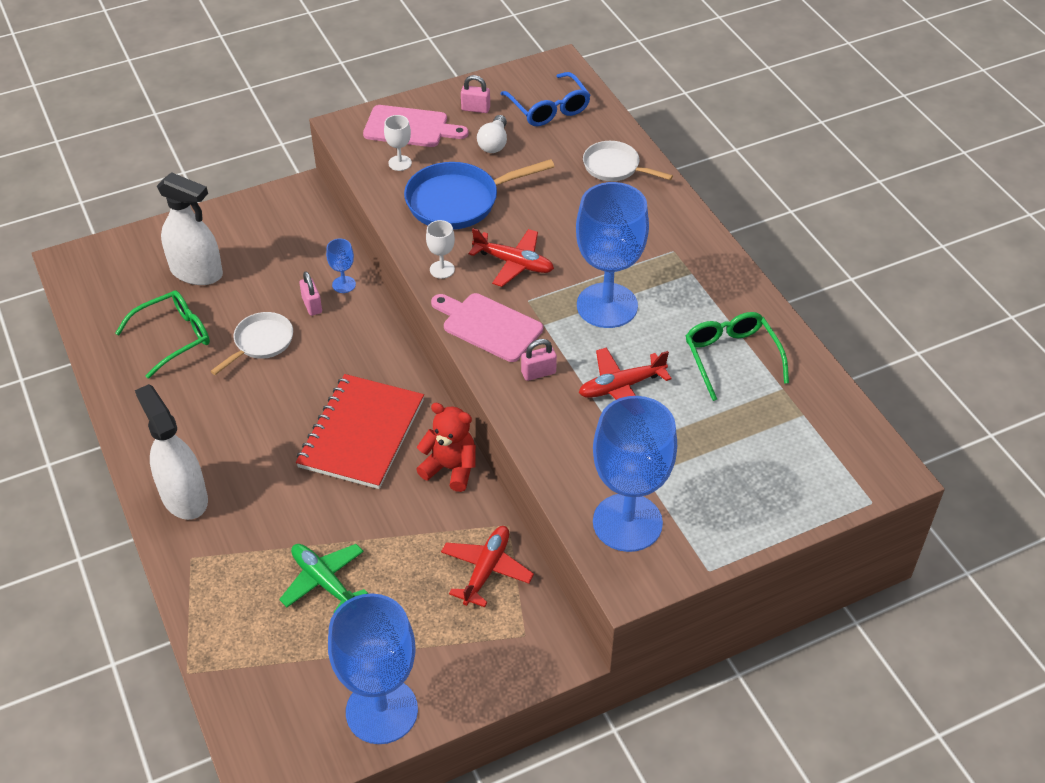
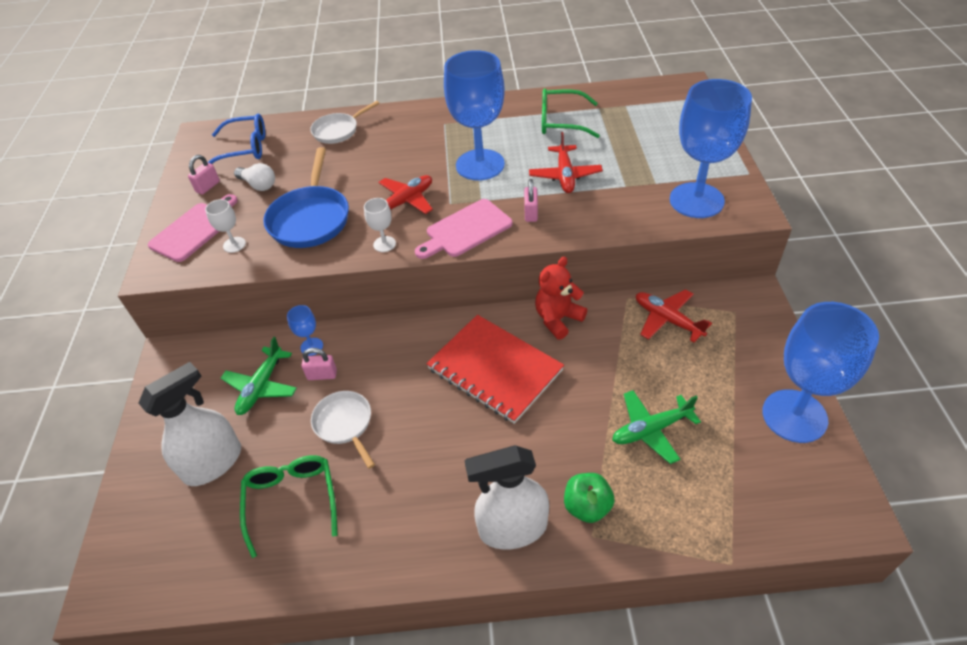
camera: 65 degrees left, 0 degrees up
(220, 547) = (587, 506): none -> green apple
(285, 269) = (261, 387): none -> green plane

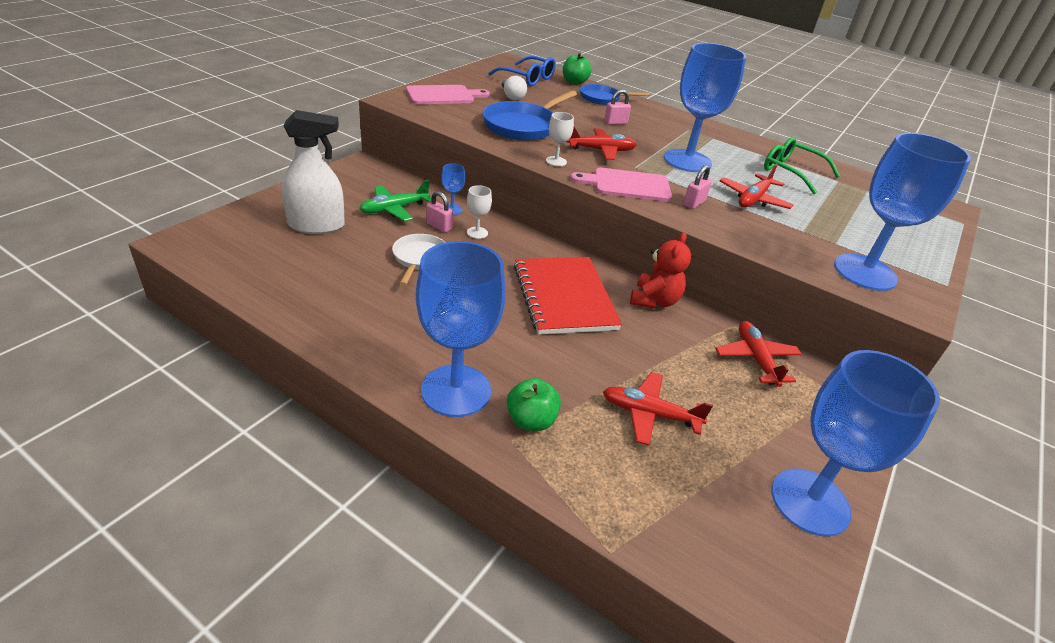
camera: 30 degrees right, 10 degrees down
(208, 187) = (479, 83): pink padlock -> pink padlock (615, 123)
(234, 245) = (457, 113): white goblet -> white goblet (477, 233)
(292, 124) = (574, 82): none -> green apple
(292, 500) = (334, 272): green glasses -> none
(338, 131) = (602, 98): white pan -> blue pan
(512, 528) = (456, 390): white spray bottle -> blue goblet
(558, 319) = (654, 301): red teddy bear -> red teddy bear turned 120 degrees clockwise
(651, 430) = (649, 414): green plane -> red plane

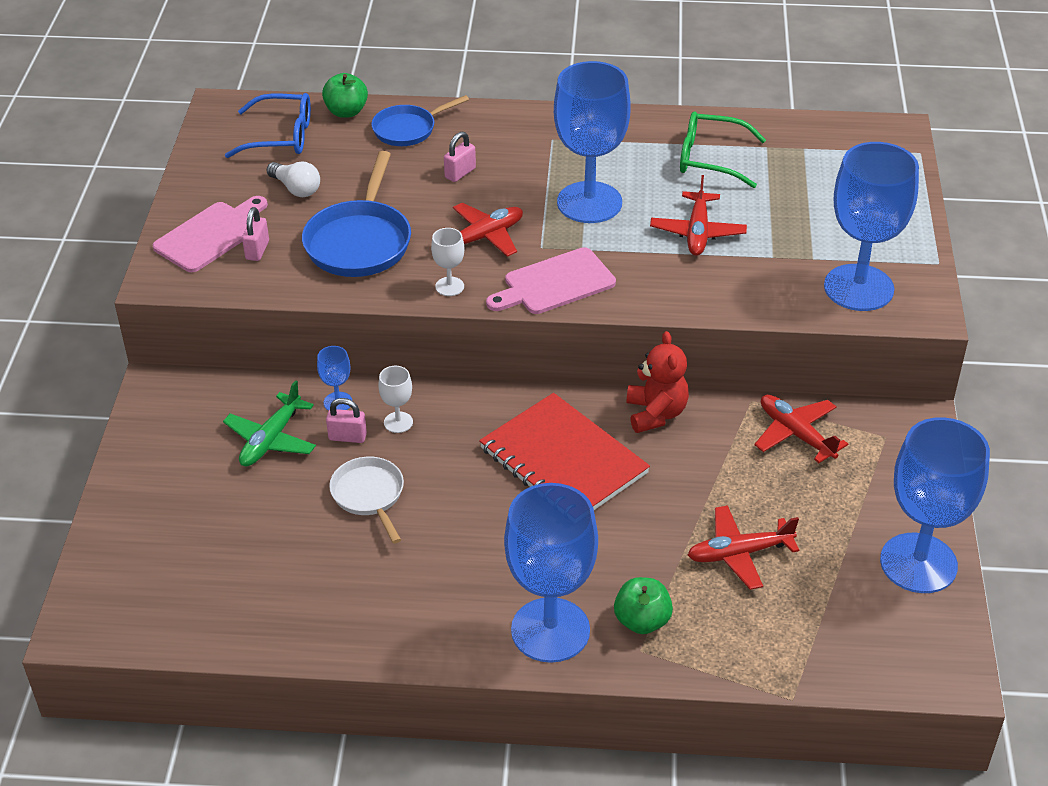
camera: 25 degrees left, 5 degrees up
(317, 225) = (208, 514): white spray bottle -> none
(694, 203) = (642, 274): pink padlock -> pink padlock (257, 250)

